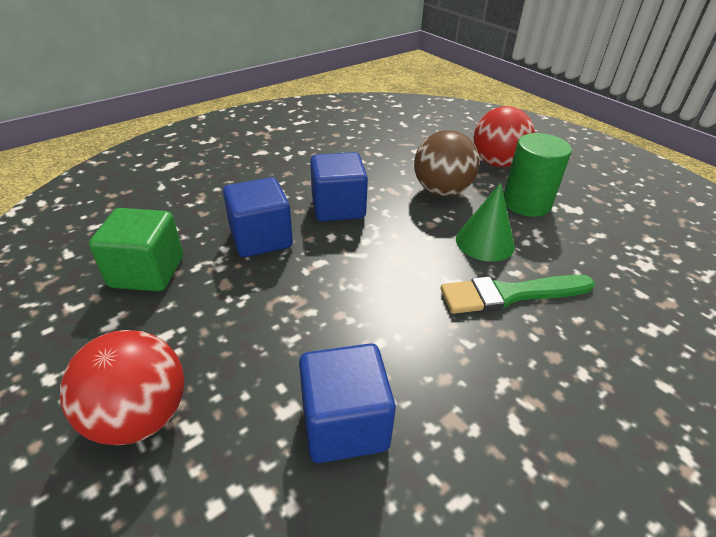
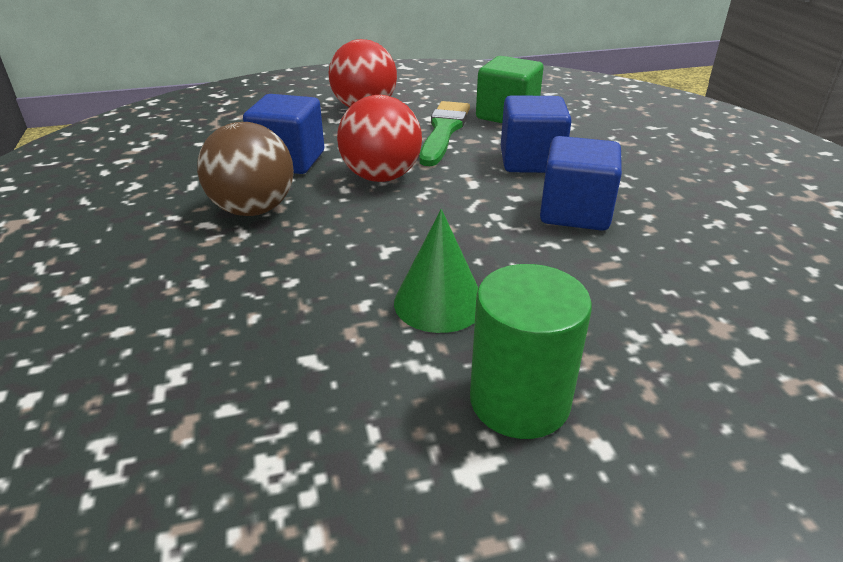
camera: 115 degrees right, 5 degrees down
(441, 191) = (594, 311): brown ball -> brown ball (253, 209)
(497, 163) = (697, 435): red ball -> red ball (381, 177)
(510, 294) = (332, 282): green brush -> green brush (444, 131)

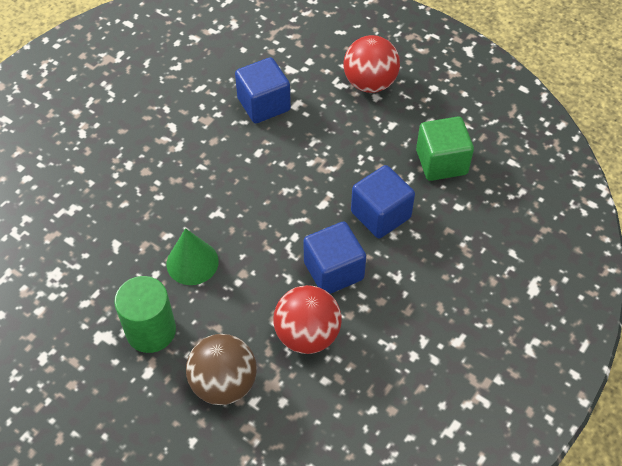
camera: 50 degrees right, 20 degrees up
(253, 209) = (201, 133): brown ball -> brown ball (224, 383)
(381, 177) = (287, 158): red ball -> red ball (307, 335)
(444, 131) = (378, 146): green brush -> none

